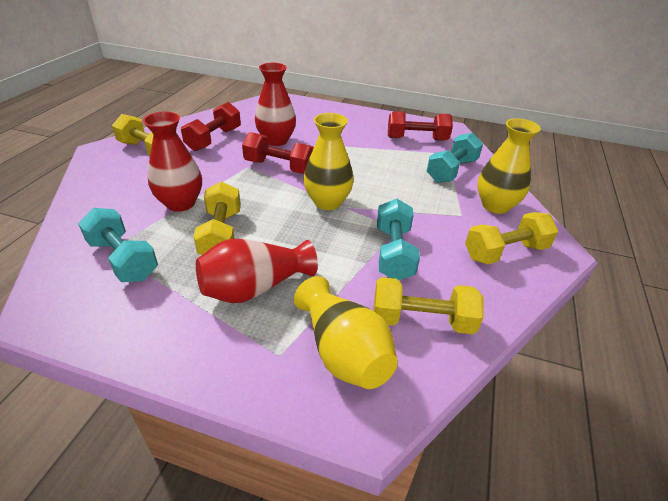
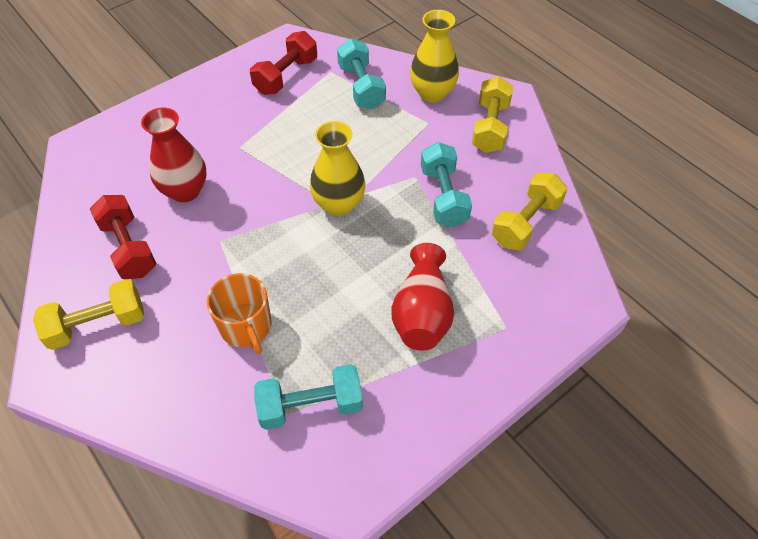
camera: 55 degrees left, 15 degrees up
(180, 203) = (246, 327): red vase -> orange mug
(221, 234) = (328, 310): yellow dumbbell -> none
(279, 167) = (244, 213): red dumbbell -> none
(343, 351) = (526, 286): yellow vase -> none
(393, 253) = (443, 196): turquoise dumbbell -> turquoise dumbbell turned 45 degrees clockwise

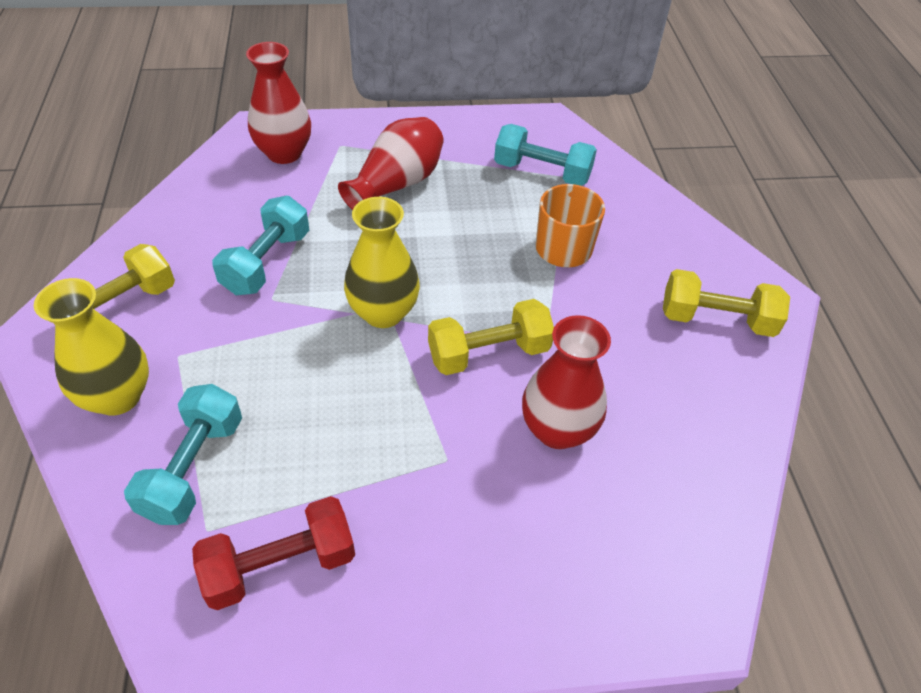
camera: 150 degrees left, 5 degrees down
(129, 248) = (659, 388): red dumbbell -> none
(526, 223) = (222, 200): yellow dumbbell -> yellow dumbbell (488, 353)
(537, 290) = (284, 153): none -> red vase

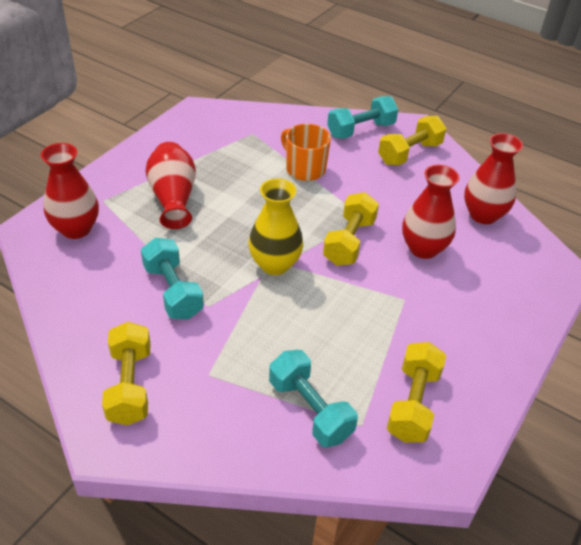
camera: 50 degrees left, 5 degrees down
(117, 397) = (213, 421): yellow vase -> none
(280, 565) = (413, 403): red dumbbell -> yellow dumbbell
(542, 172) = (237, 139): turquoise dumbbell -> turquoise dumbbell (361, 130)
(697, 459) = (483, 215): none -> red vase

